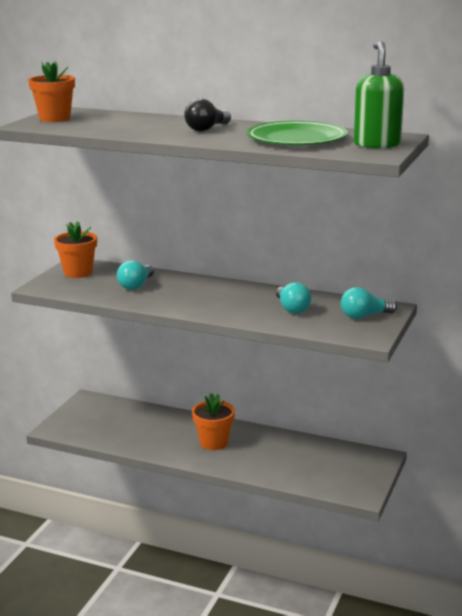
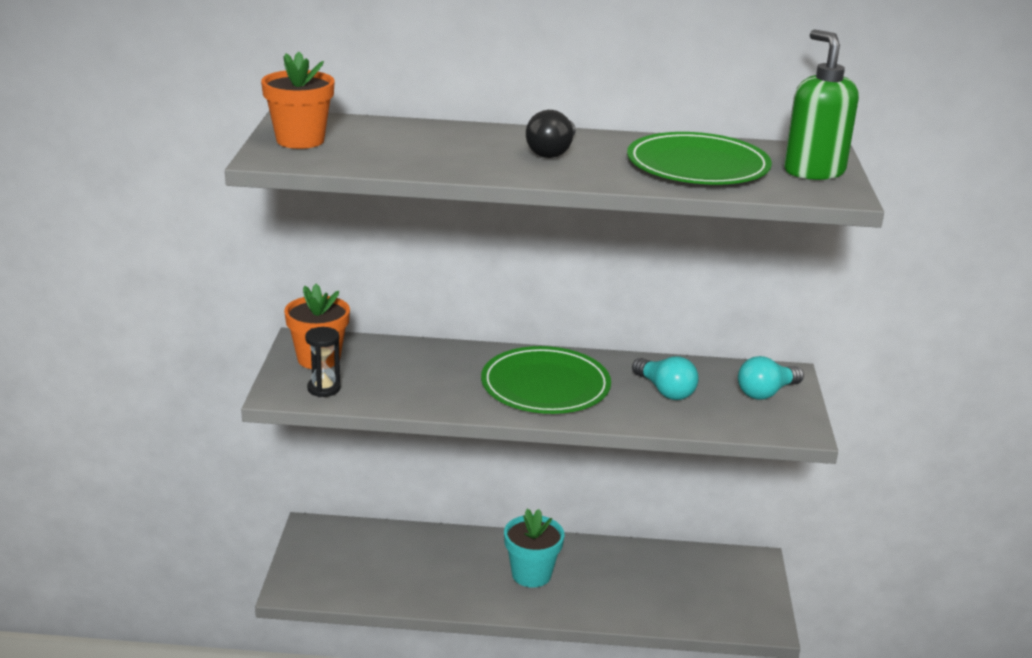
camera: 20 degrees left, 5 degrees up
(68, 287) = (324, 389): none -> black hourglass
(136, 285) = (422, 373): turquoise light bulb -> none
(211, 298) = (545, 386): none -> green plate
(214, 442) = (531, 574): orange flower pot -> turquoise flower pot

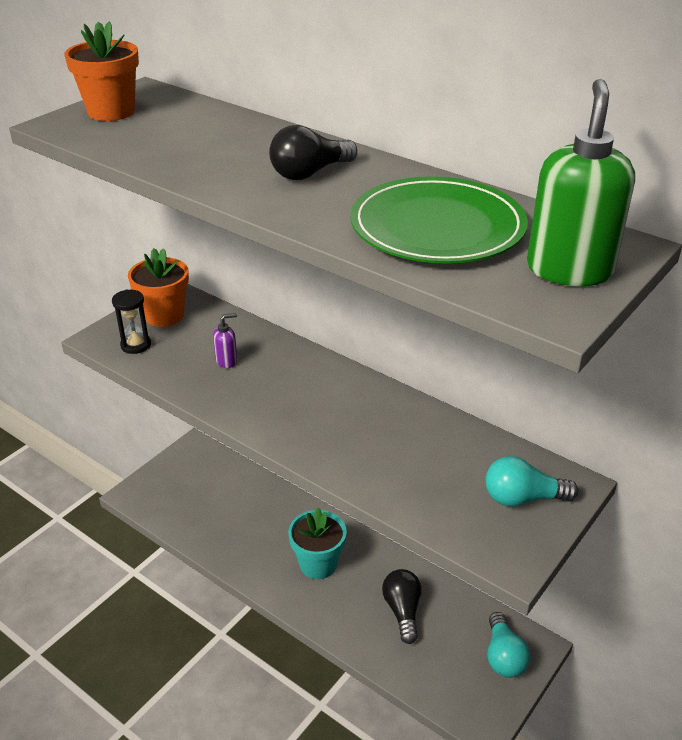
camera: 35 degrees right, 10 degrees up
(427, 376) = (227, 361): none -> purple soap dispenser
(545, 386) = (313, 407): green plate -> none
(636, 579) = (402, 611): none -> black light bulb
(665, 391) = (418, 455): turquoise light bulb -> turquoise light bulb (503, 656)

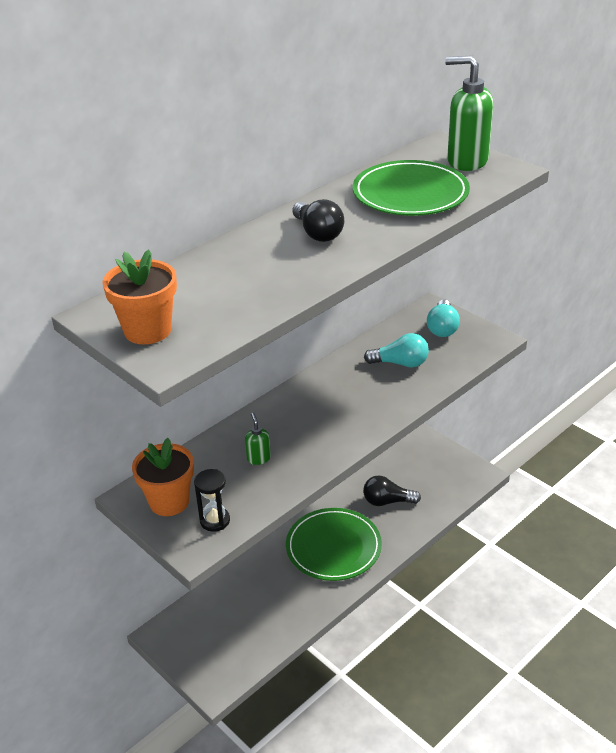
camera: 80 degrees left, 0 degrees up
(227, 361) = (258, 458): purple soap dispenser -> green soap dispenser
(318, 564) = (333, 547): turquoise flower pot -> green plate
(503, 656) = (431, 456): turquoise light bulb -> turquoise light bulb (400, 363)

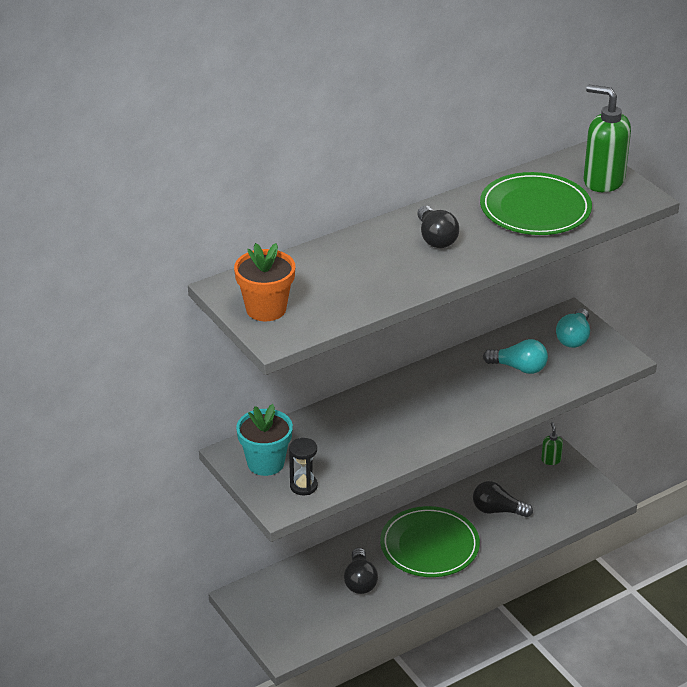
camera: 10 degrees right, 0 degrees up
(169, 501) = (265, 463): orange flower pot -> turquoise flower pot
(258, 458) = (356, 438): green soap dispenser -> green soap dispenser (551, 460)
(275, 595) = (360, 581): none -> black light bulb

